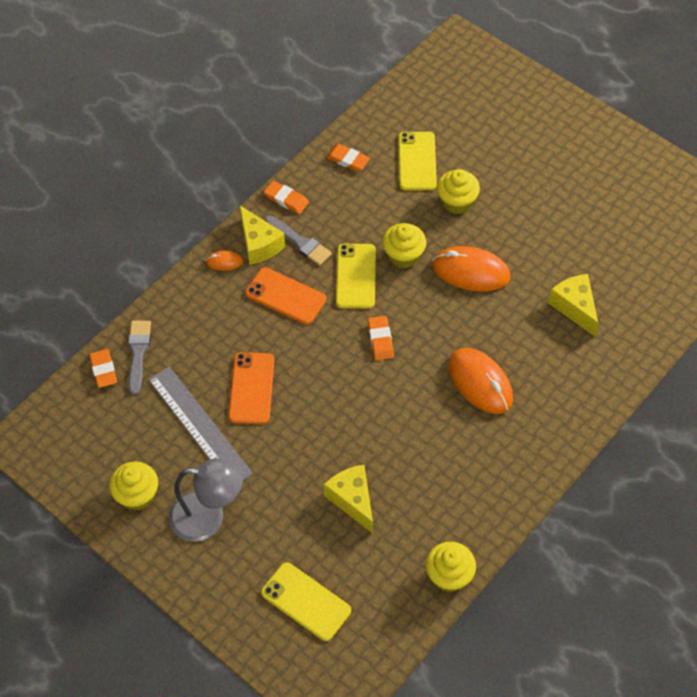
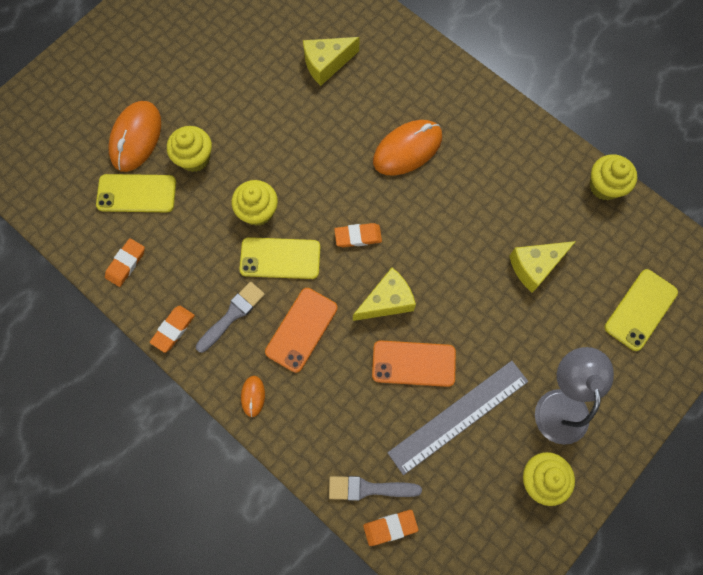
camera: 90 degrees left, 15 degrees up
(259, 244) = (232, 358): yellow cheese -> yellow cheese (387, 301)
(471, 271) = (281, 150): orange mouse -> orange mouse (136, 138)

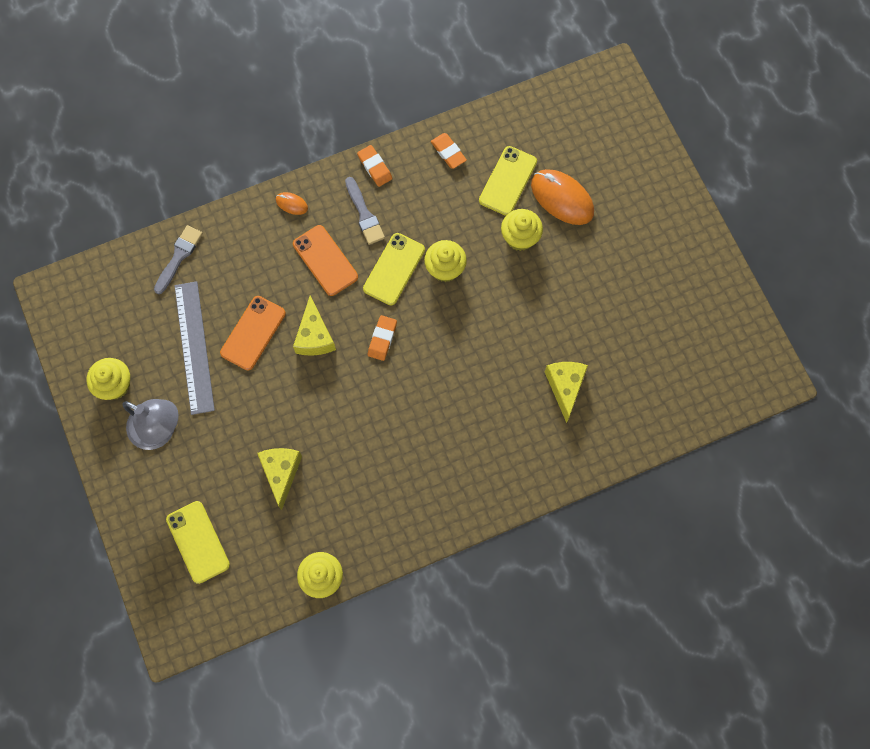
camera: 115 degrees right, 0 degrees up
(390, 527) = (144, 259): orange eraser -> none
(407, 149) = (443, 418): orange mouse -> none

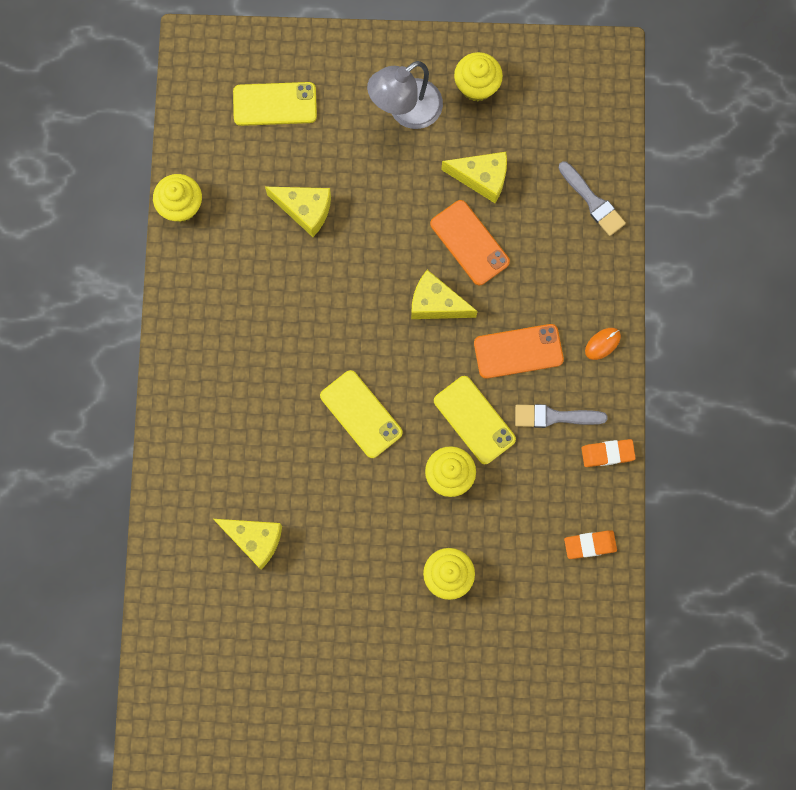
camera: 115 degrees right, 5 degrees up
(194, 347) = (482, 178): grey ruler -> yellow cheese
(382, 339) = (400, 372): orange eraser -> none
(507, 181) = (523, 595): yellow phone -> yellow phone (361, 414)
(562, 198) = (474, 647): orange mouse -> none

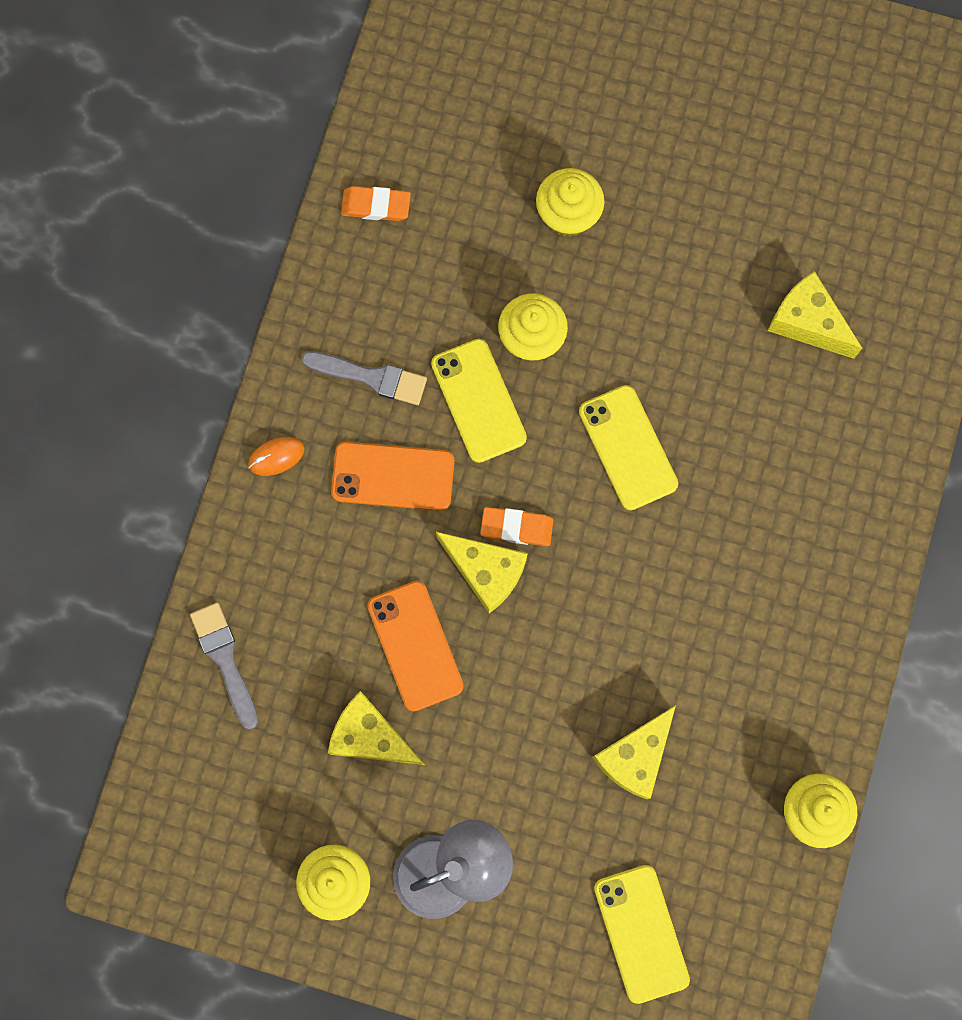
camera: 165 degrees left, 0 degrees up
(275, 104) = (641, 933): yellow phone -> yellow phone turned 60 degrees clockwise
(305, 210) = (635, 756): yellow cheese -> yellow cheese turned 90 degrees counterclockwise
(607, 453) = (316, 312): orange eraser -> orange eraser (516, 527)

